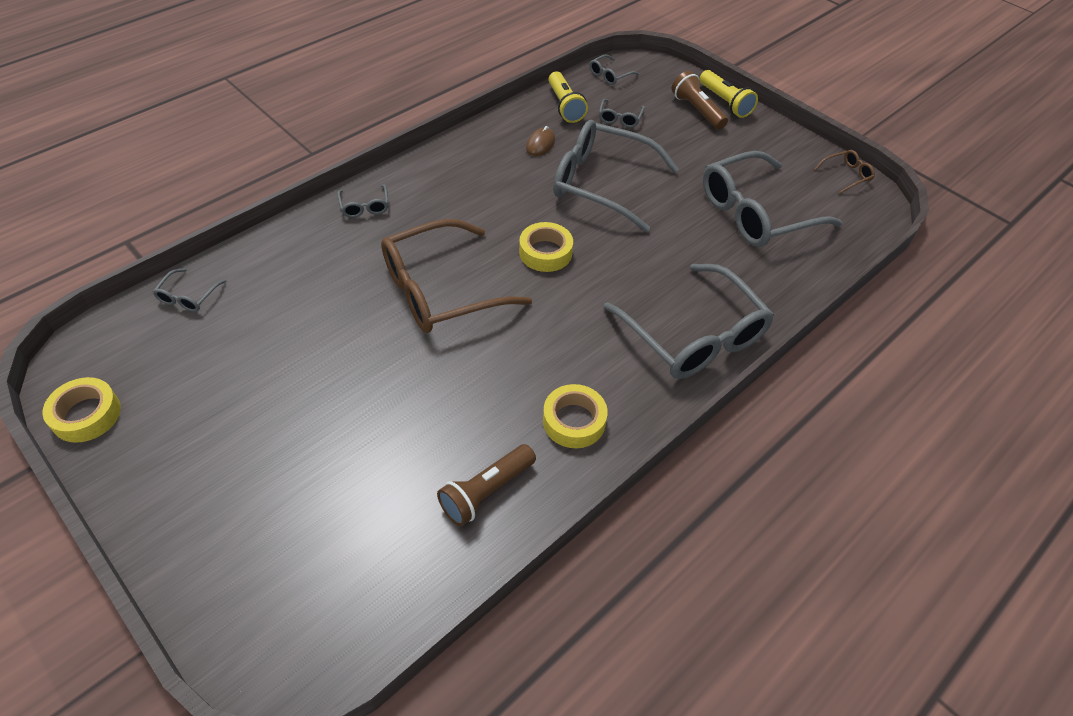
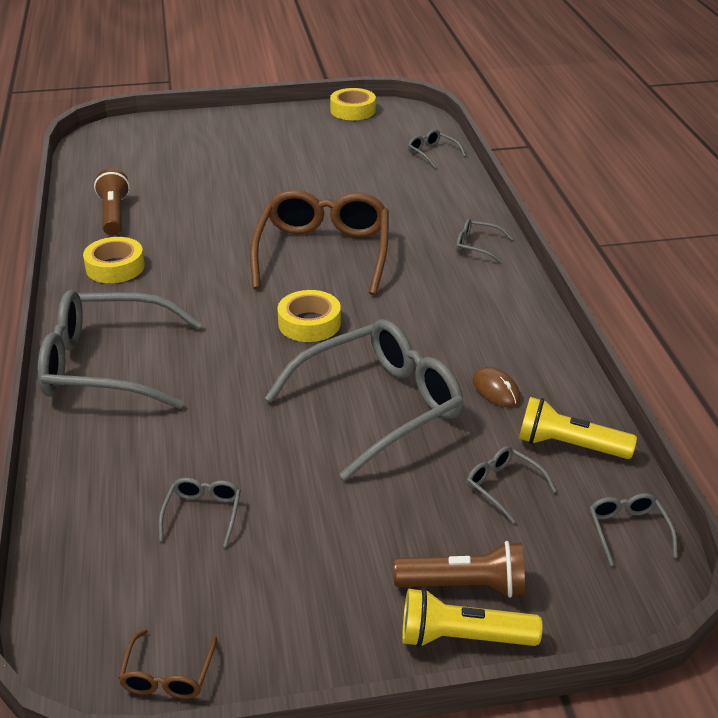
camera: 125 degrees right, 15 degrees down
(756, 212) = (202, 514): grey glasses -> grey glasses, size x0.42

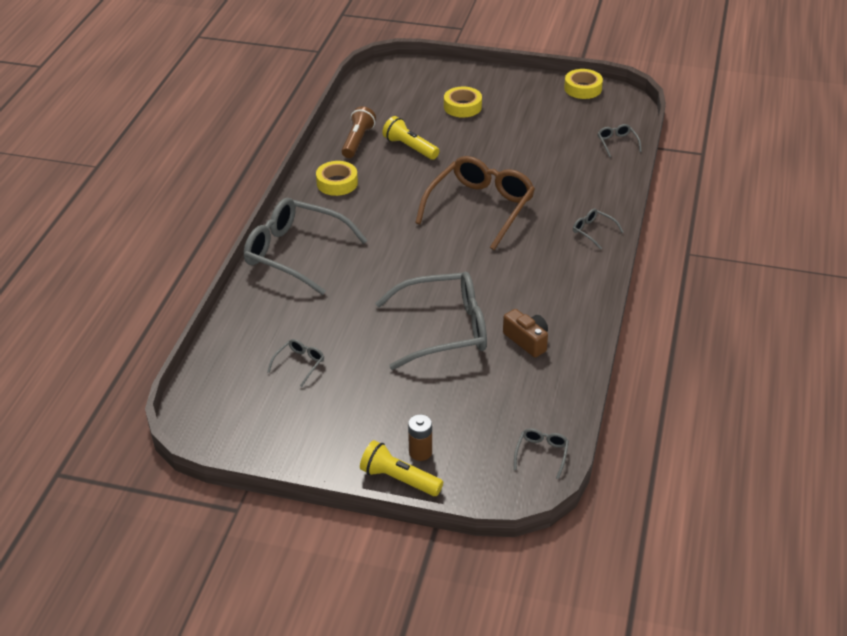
camera: 25 degrees right, 5 degrees up
(168, 674) = (233, 444): brown glasses -> none
(309, 323) = (437, 259): yellow tape -> yellow tape (462, 107)
(465, 585) = (420, 452): brown flashlight -> brown battery
(496, 390) = (527, 340): brown mouse -> brown camera
(504, 487) = (485, 404): grey glasses -> none
(569, 446) = (546, 391): yellow flashlight -> yellow flashlight (409, 147)

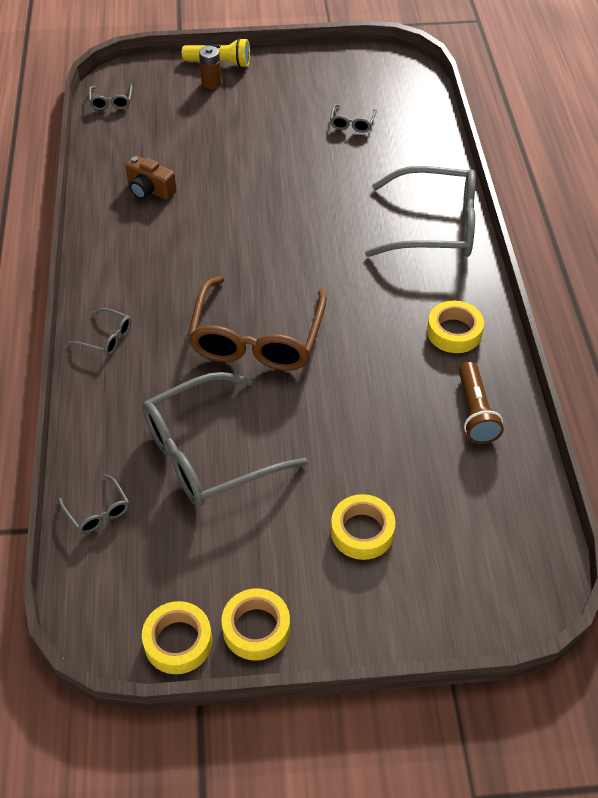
camera: 160 degrees right, 10 degrees up
(409, 147) = (397, 419): yellow flashlight -> none
(443, 330) = (236, 182): grey glasses -> grey glasses (209, 452)
(539, 85) = (256, 628): none -> yellow tape

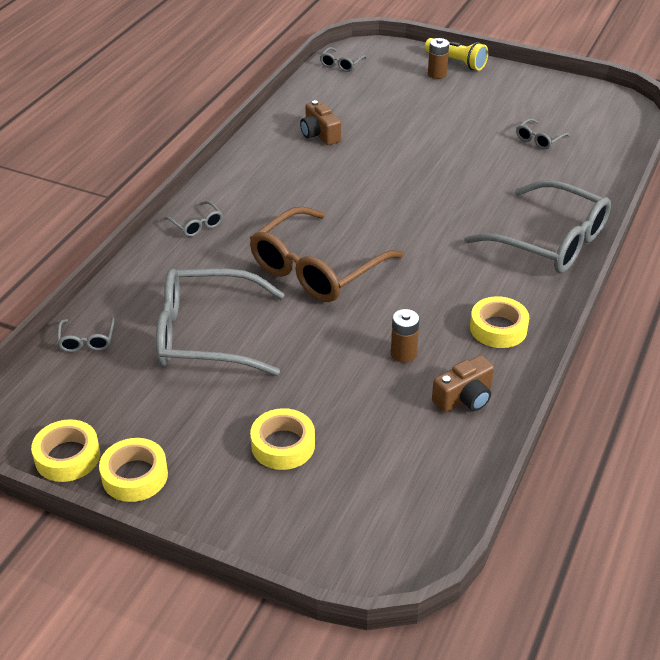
camera: 30 degrees right, 10 degrees down
(395, 392) = (403, 353): none -> brown battery
(475, 412) = (464, 398): brown flashlight -> brown camera

